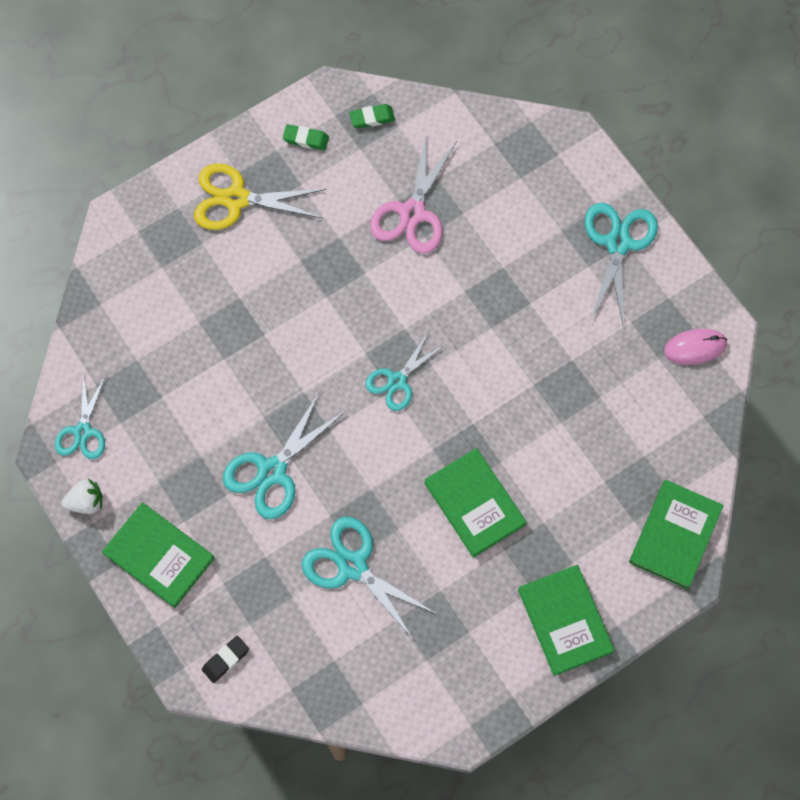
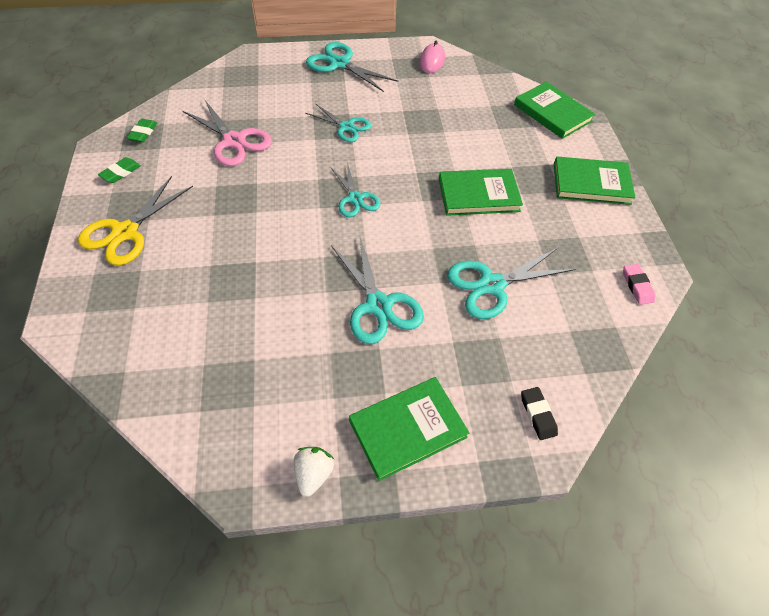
camera: 65 degrees left, 15 degrees down
(82, 431) = (238, 444): turquoise scissors -> turquoise scissors (346, 127)
(428, 711) = (637, 286): none -> pink eraser

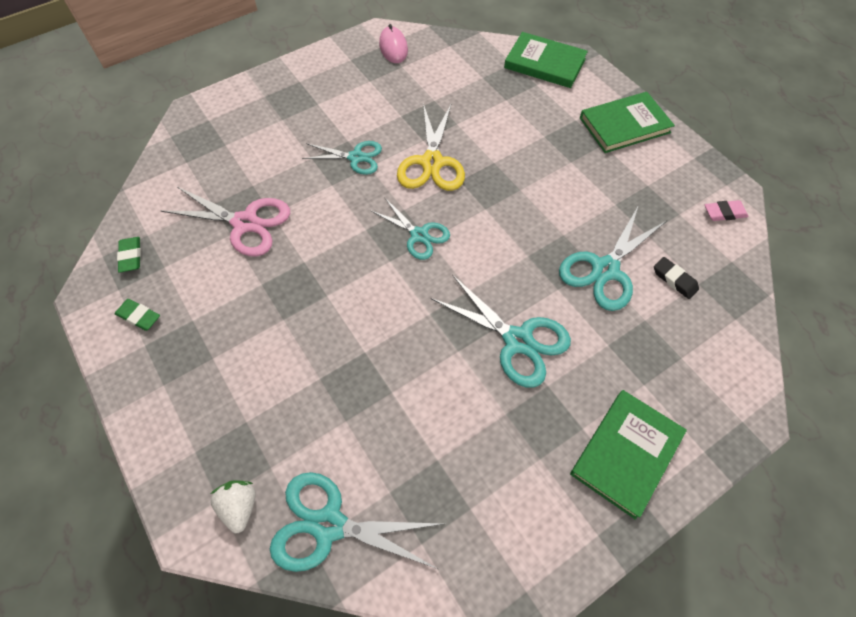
camera: 25 degrees left, 5 degrees up
(121, 172) = (139, 316): green eraser -> green eraser turned 75 degrees counterclockwise
(125, 232) = (196, 385): yellow scissors -> yellow scissors (431, 162)
(313, 474) = (574, 546): white strawberry -> white strawberry (240, 507)
(340, 64) = (299, 85): turquoise scissors -> turquoise scissors (329, 525)
(478, 195) = (533, 180): green book -> none
(537, 415) = (723, 379): black eraser -> black eraser (674, 280)
(637, 286) = (724, 213): pink eraser -> pink eraser turned 60 degrees counterclockwise

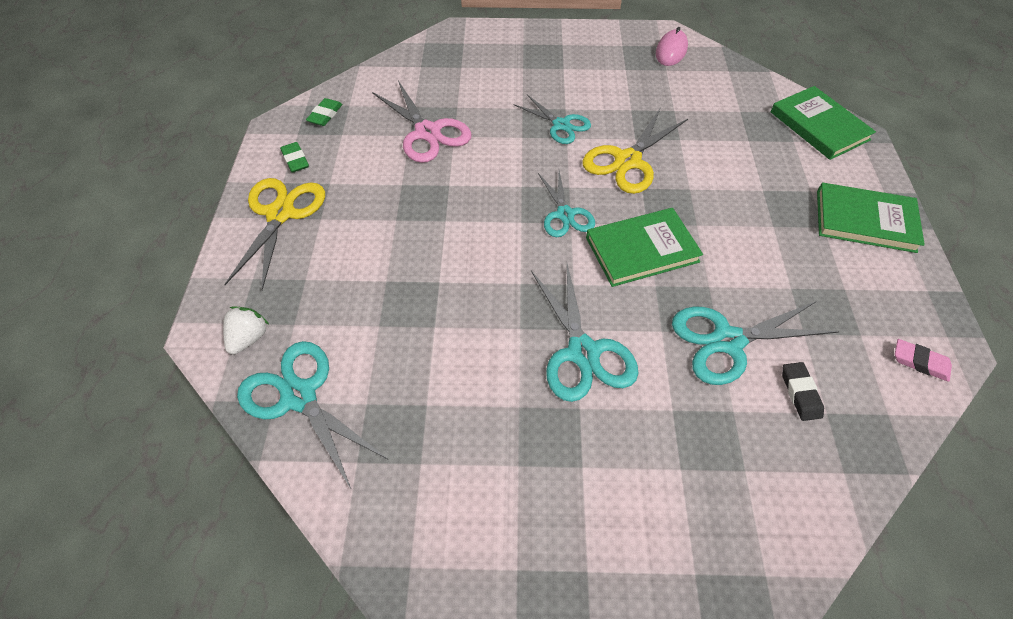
camera: 35 degrees right, 5 degrees down
(169, 376) = (281, 214): none -> yellow scissors
(626, 453) = (607, 518): green book -> green book (642, 250)

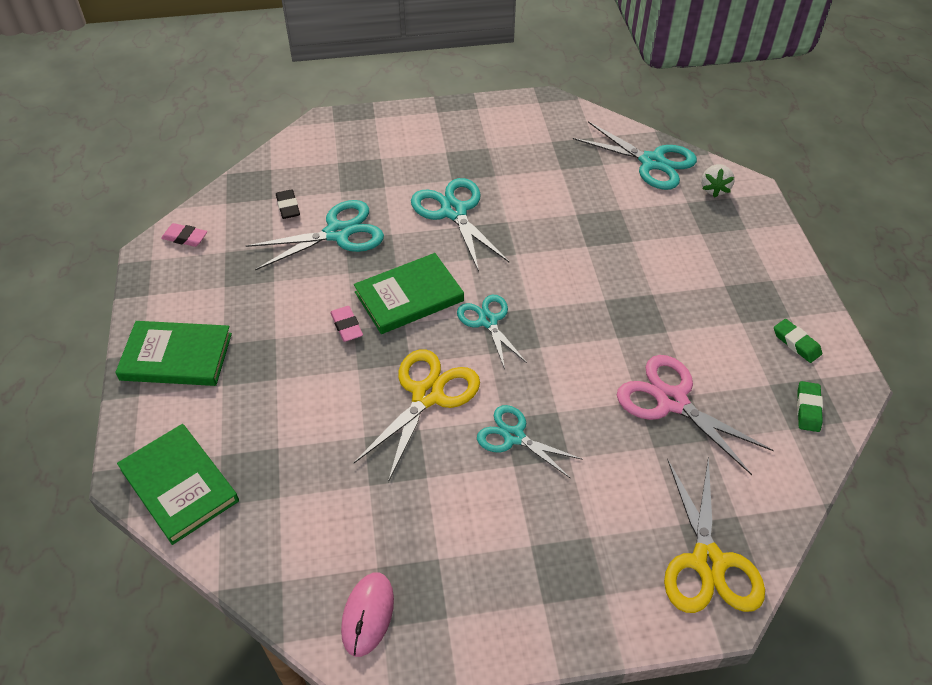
camera: 170 degrees right, 5 degrees down
(281, 214) = (765, 284): yellow scissors -> yellow scissors (707, 562)
(704, 228) = (347, 326): none -> pink eraser

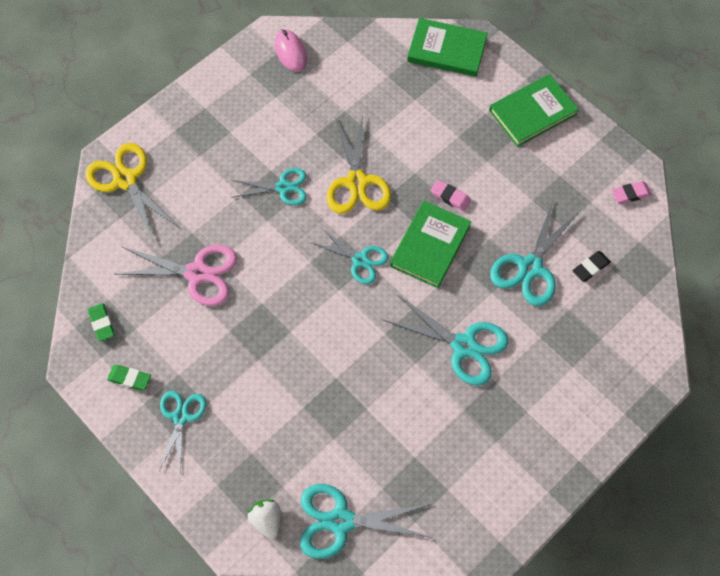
camera: 145 degrees right, 15 degrees up
(288, 207) = (590, 268): black eraser -> black eraser turned 75 degrees counterclockwise
(756, 288) = (181, 417): none -> turquoise scissors

